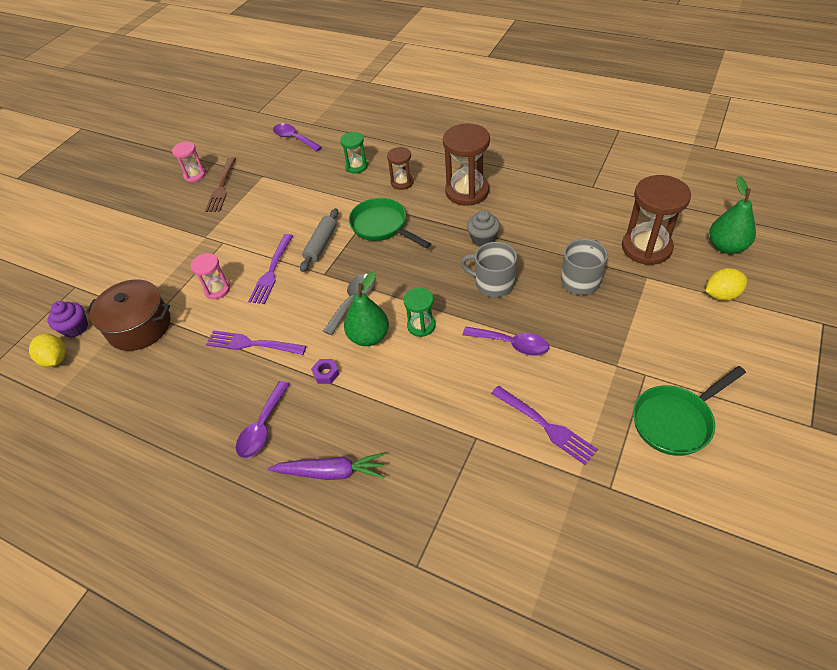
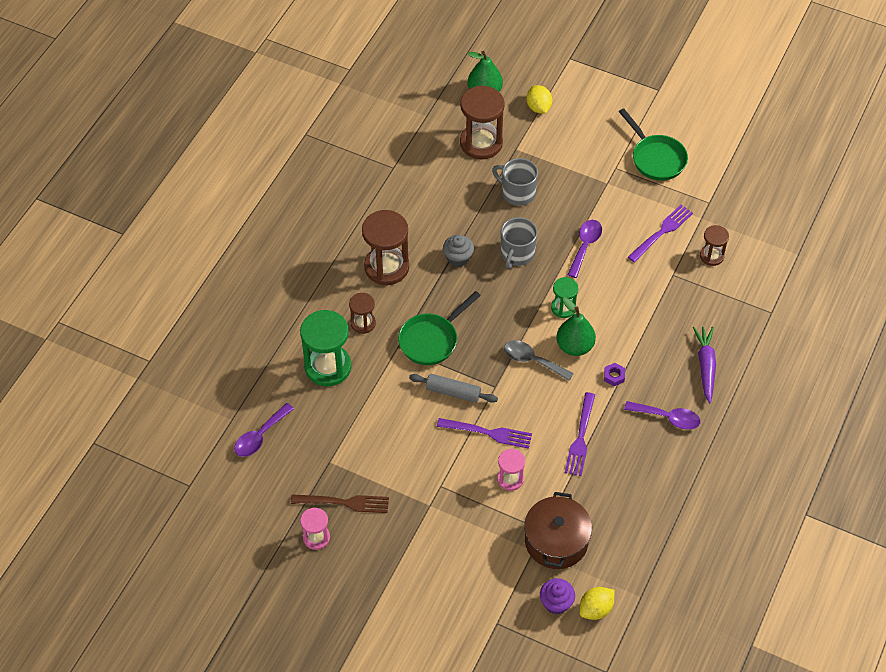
camera: 95 degrees left, 5 degrees up
(356, 166) = (328, 367): green hourglass -> green hourglass, size x1.83
(512, 487) = (711, 256): none -> brown hourglass

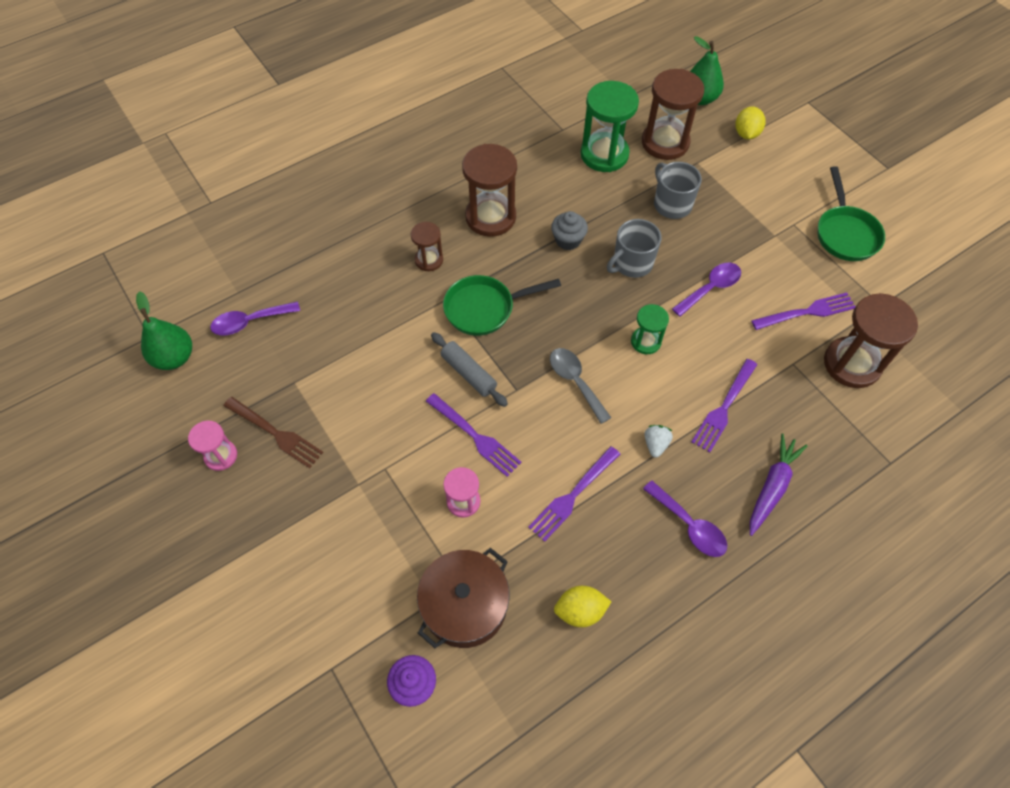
camera: 30 degrees right, 5 degrees up
(328, 367) = (364, 286): green hourglass -> green hourglass (604, 154)
(574, 346) = (632, 389): green pear -> green pear (174, 357)
(596, 609) = (454, 721): yellow lemon -> yellow lemon (580, 611)
(614, 376) = (655, 444): purple nut -> white strawberry
(644, 328) = (724, 407): none -> purple fork
(711, 256) = (851, 364): brown hourglass -> brown hourglass, size x1.83

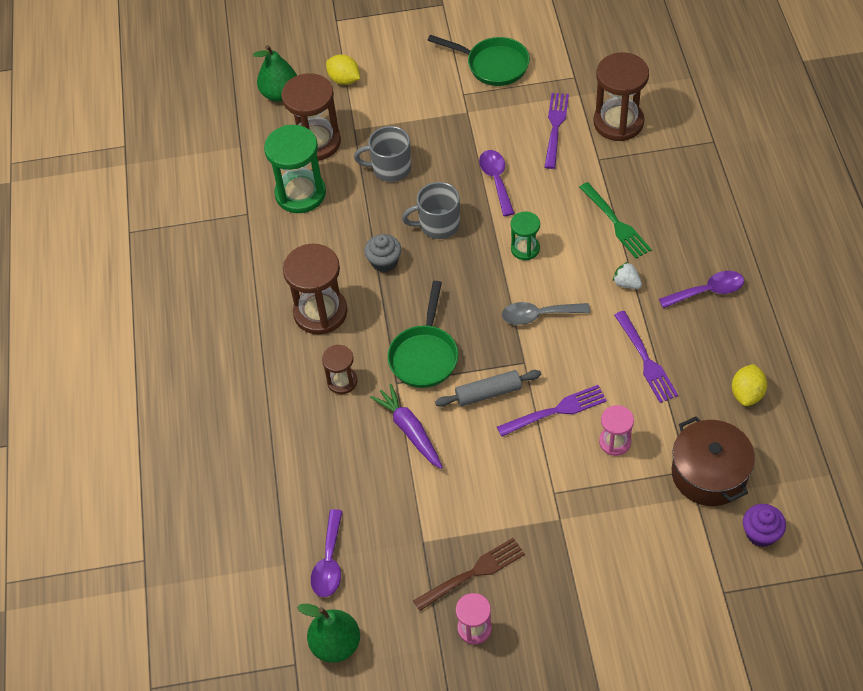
camera: 60 degrees left, 5 degrees down
(631, 263) = (438, 224): grey mug -> grey mug turned 90 degrees clockwise
(724, 407) = (615, 223): purple fork -> green fork
(772, 487) = (700, 223): purple carrot -> purple carrot (410, 430)

